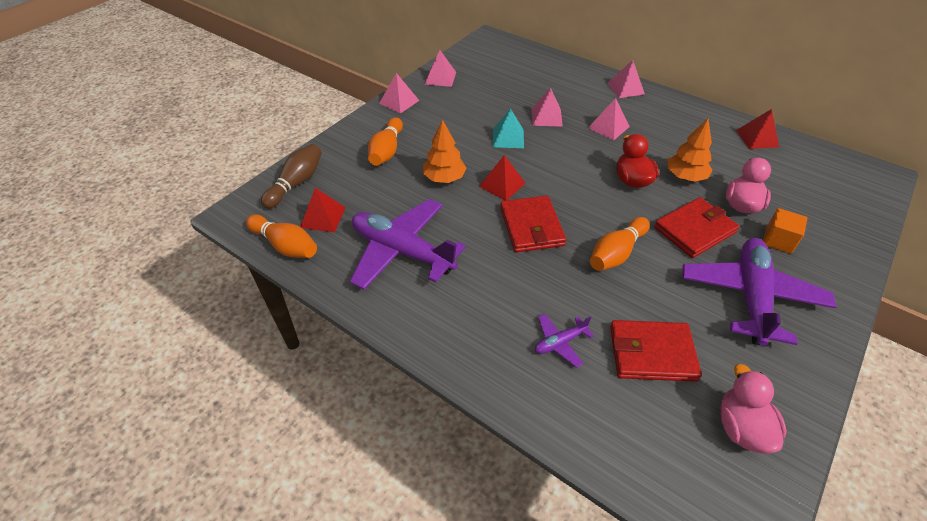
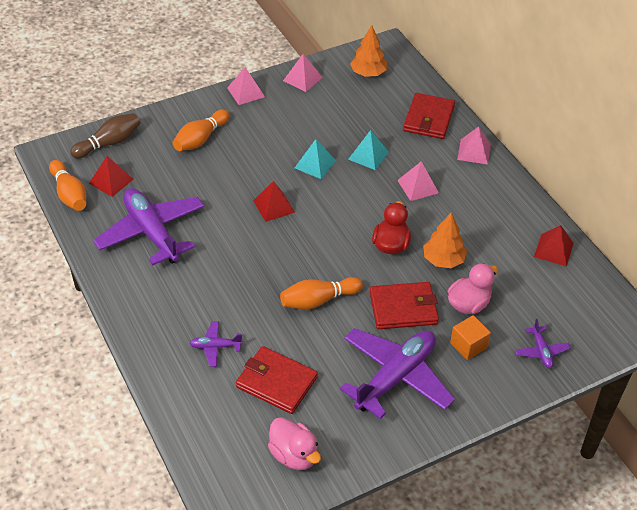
camera: 25 degrees right, 0 degrees up
(444, 178) = (230, 182): orange tree -> orange tree (368, 73)
(531, 227) = (268, 252): red wallet -> red wallet (428, 119)
(546, 117) = (368, 155): pink pyramid -> turquoise pyramid
(741, 428) = (294, 455): pink duck -> pink duck turned 120 degrees clockwise
(836, 221) = (541, 351): none -> purple plane

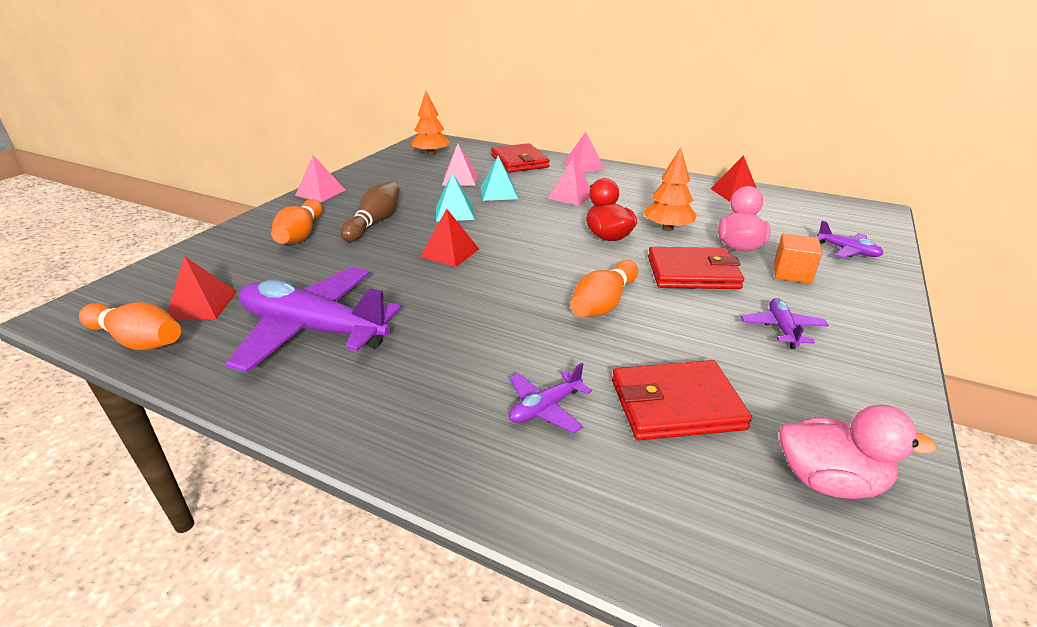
camera: 35 degrees left, 15 degrees down
(109, 143) = (170, 274): brown bowling pin -> brown bowling pin (374, 222)
(302, 79) = (372, 171): pink pyramid -> pink pyramid (459, 179)
(395, 377) = (782, 329): purple plane -> purple plane, size x0.45
(403, 308) = (693, 273): red wallet -> red wallet turned 45 degrees clockwise

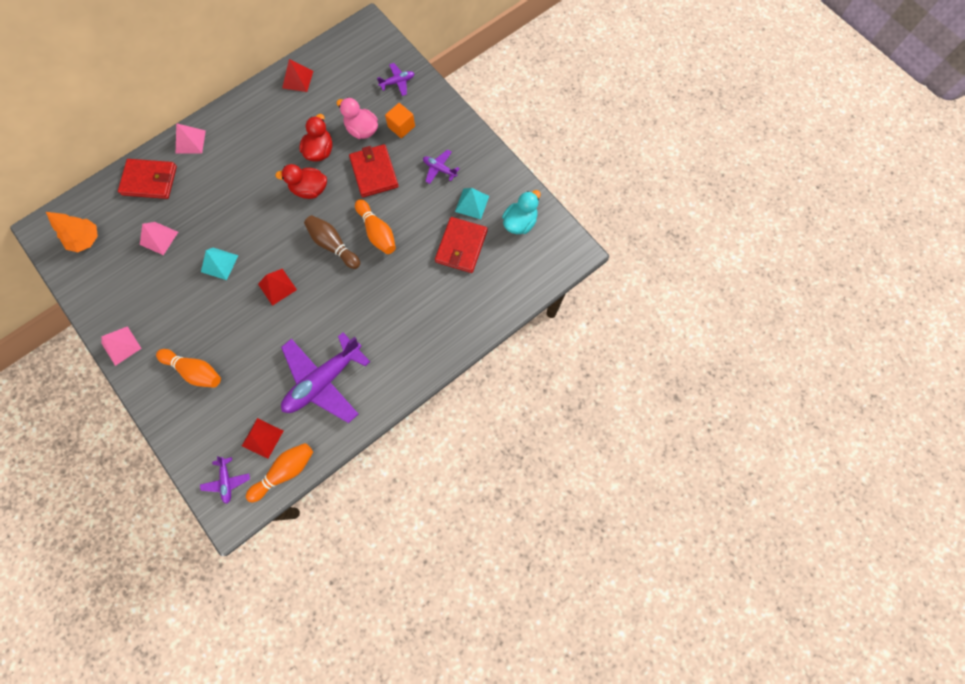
camera: 65 degrees left, 40 degrees up
(374, 222) = (204, 319): brown bowling pin -> brown bowling pin (333, 245)
(498, 193) = (203, 222): turquoise pyramid -> turquoise pyramid (472, 203)
(545, 408) = (437, 297): purple plane -> purple plane (227, 481)
(571, 196) = (238, 179): pink pyramid -> none
(667, 228) = (320, 151): orange tree -> red duck
(693, 273) = (374, 172): red wallet -> red wallet turned 45 degrees counterclockwise
(829, 481) = (520, 222): pink duck -> turquoise duck

